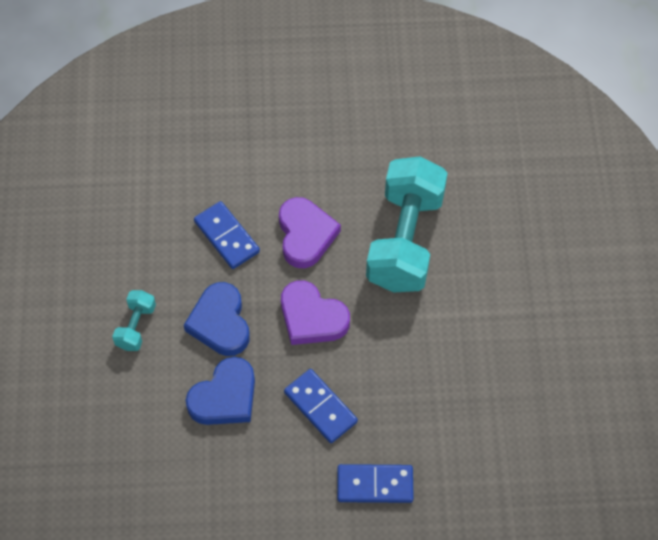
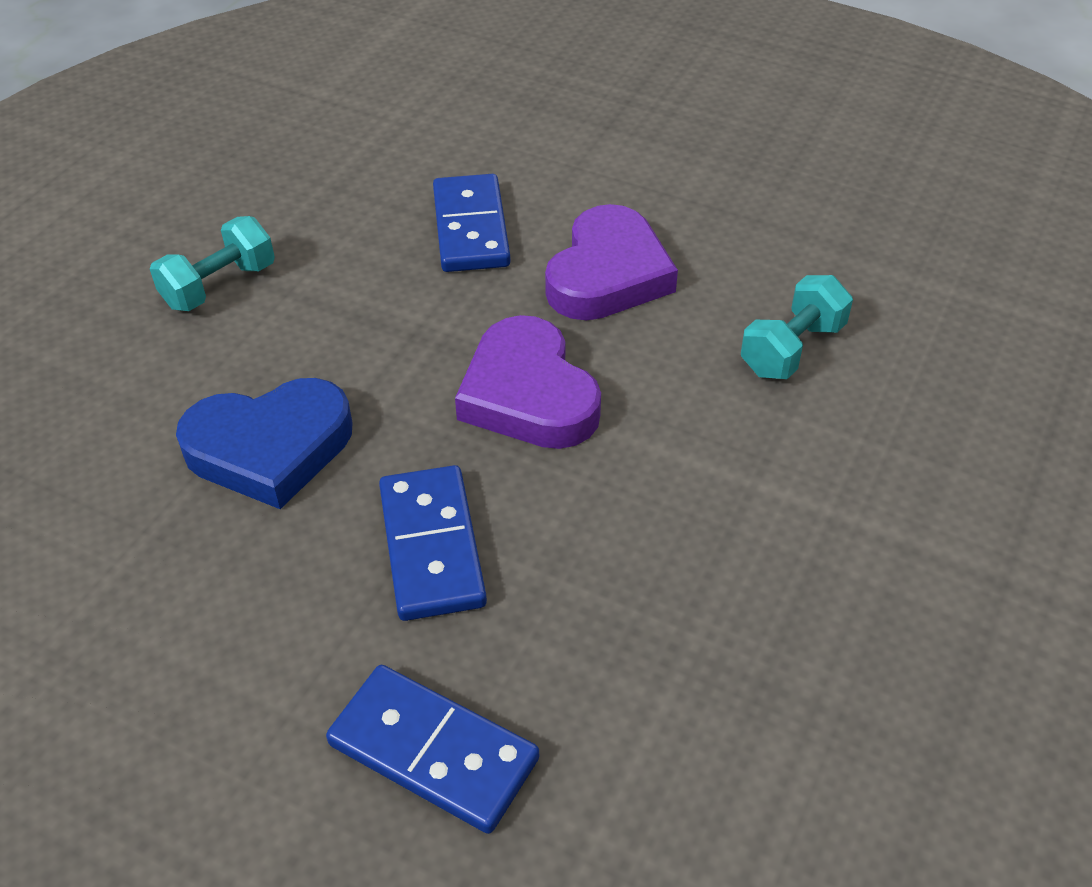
camera: 30 degrees right, 15 degrees down
(220, 323) = (359, 336): blue heart -> none
(405, 240) = (792, 349): turquoise dumbbell -> turquoise dumbbell, size x0.44

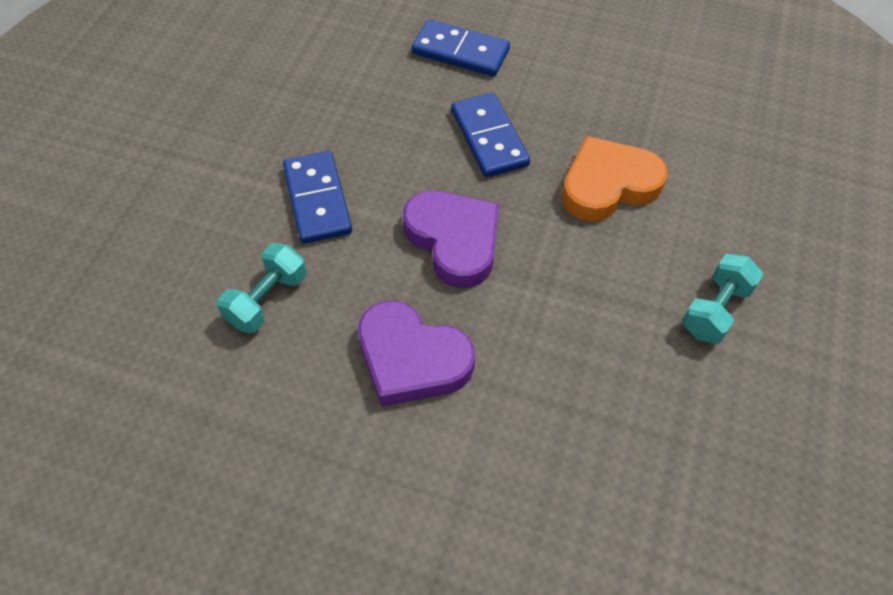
camera: 170 degrees right, 10 degrees up
(270, 448) = (608, 185): blue heart -> orange heart
(470, 228) = (538, 400): blue domino -> blue domino (317, 200)
(608, 274) = (411, 359): purple heart -> purple heart turned 75 degrees counterclockwise

